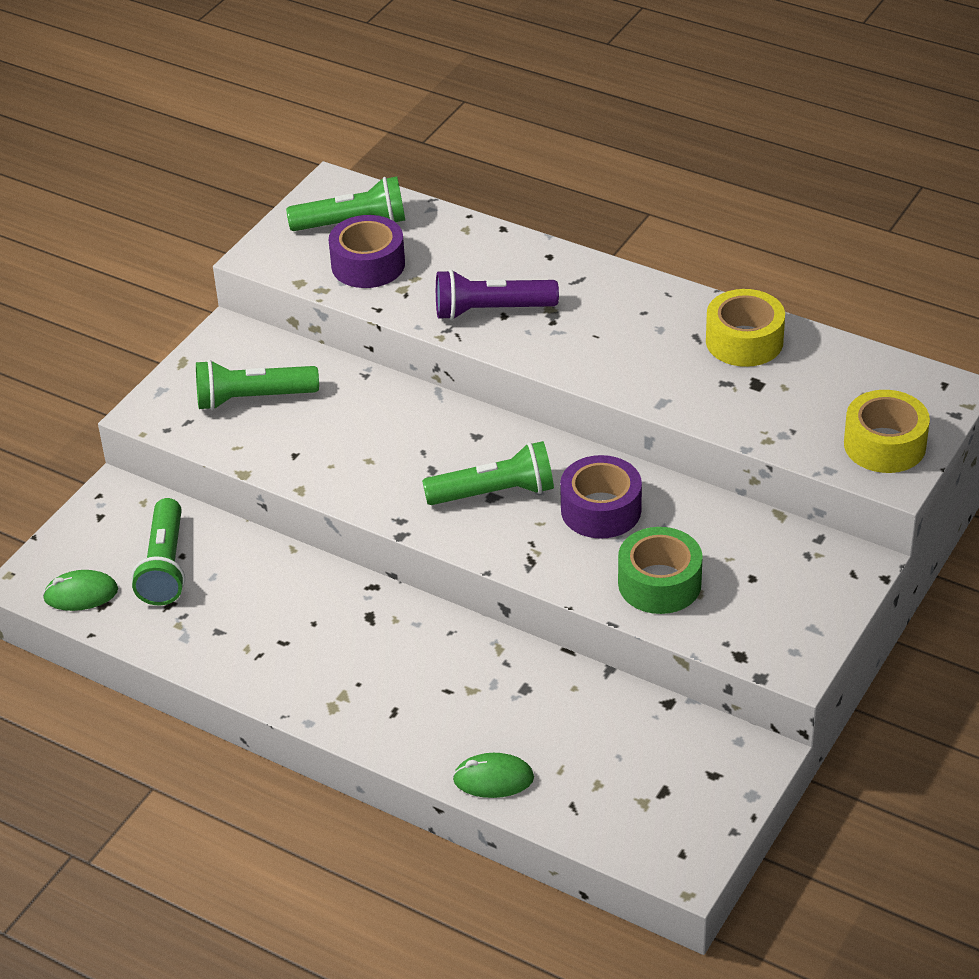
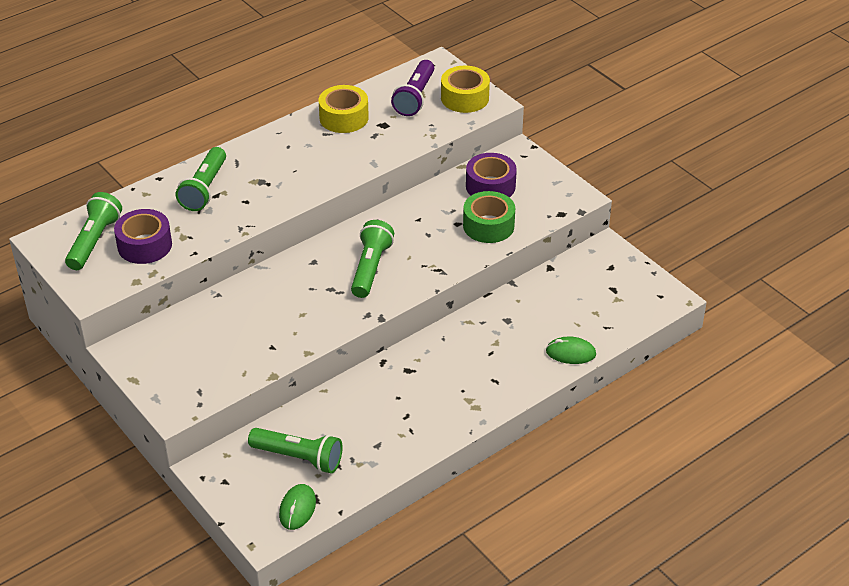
camera: 70 degrees left, 0 degrees up
(253, 398) = (200, 353): green flashlight -> green flashlight (204, 189)
(491, 310) = (237, 205): purple flashlight -> purple flashlight (415, 97)
(493, 779) = (570, 353): green mouse -> green mouse turned 75 degrees clockwise
(601, 510) = (414, 230): purple tape -> purple tape (490, 186)

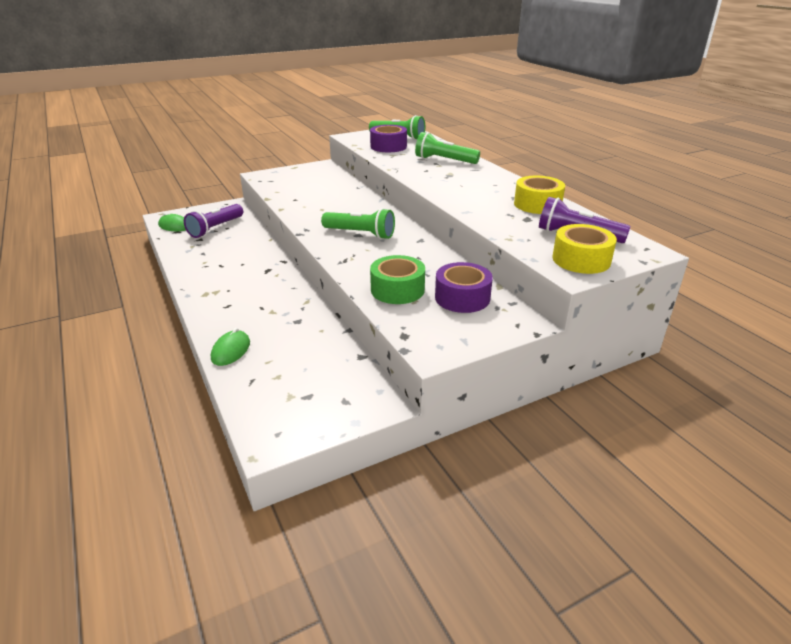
camera: 100 degrees right, 10 degrees down
(299, 458) = (215, 228): green flashlight -> purple flashlight

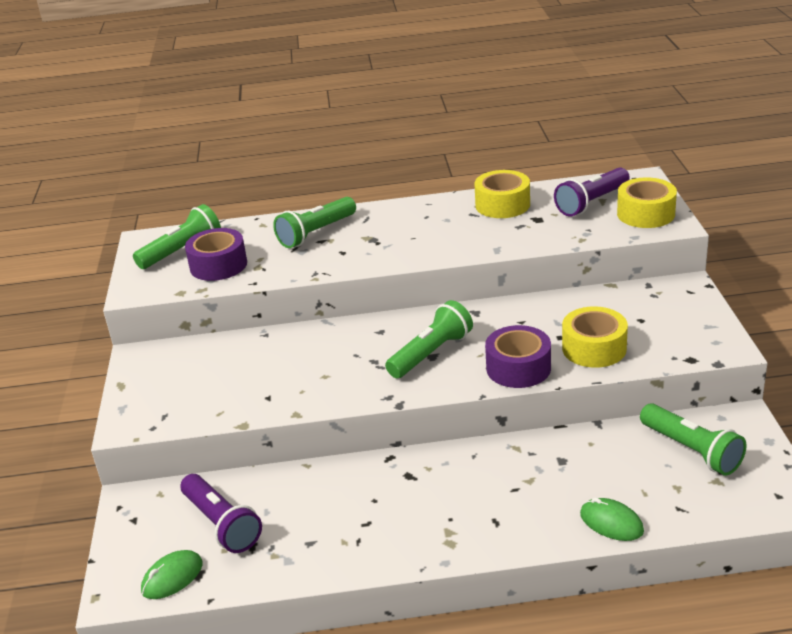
camera: 65 degrees left, 0 degrees up
(327, 379) = (691, 450): none -> green flashlight
(397, 290) = (594, 348): green tape -> yellow tape
(462, 298) = (627, 311): purple tape -> purple tape (518, 368)

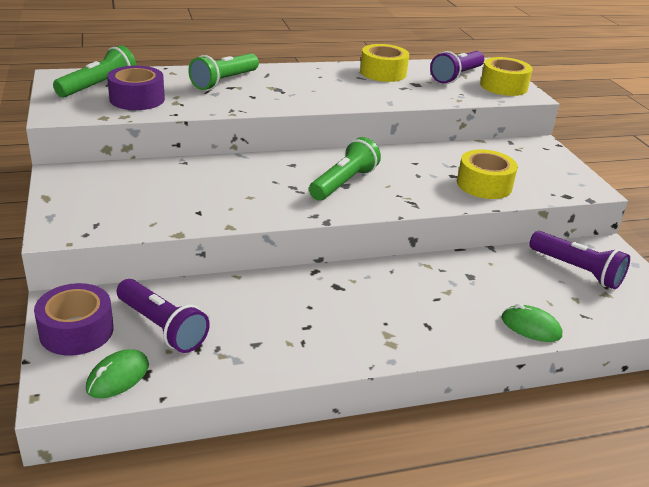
camera: 15 degrees left, 0 degrees up
(518, 368) = (425, 197): purple tape -> purple tape (76, 331)
(691, 450) = (576, 270): green flashlight -> purple flashlight

